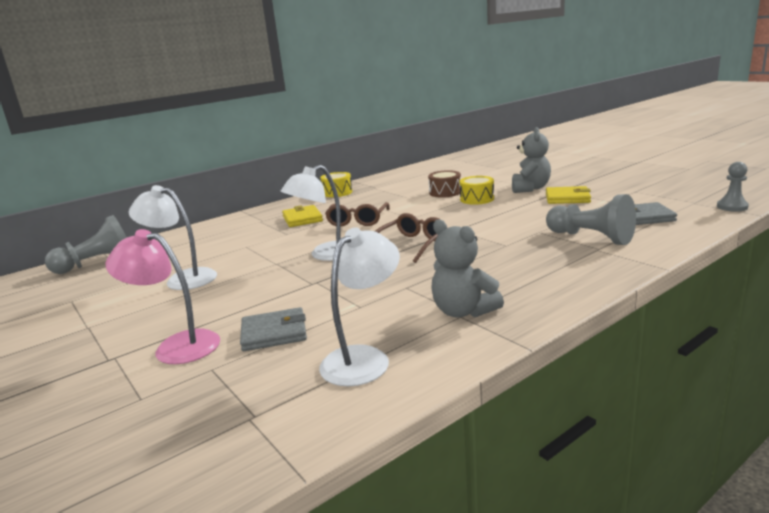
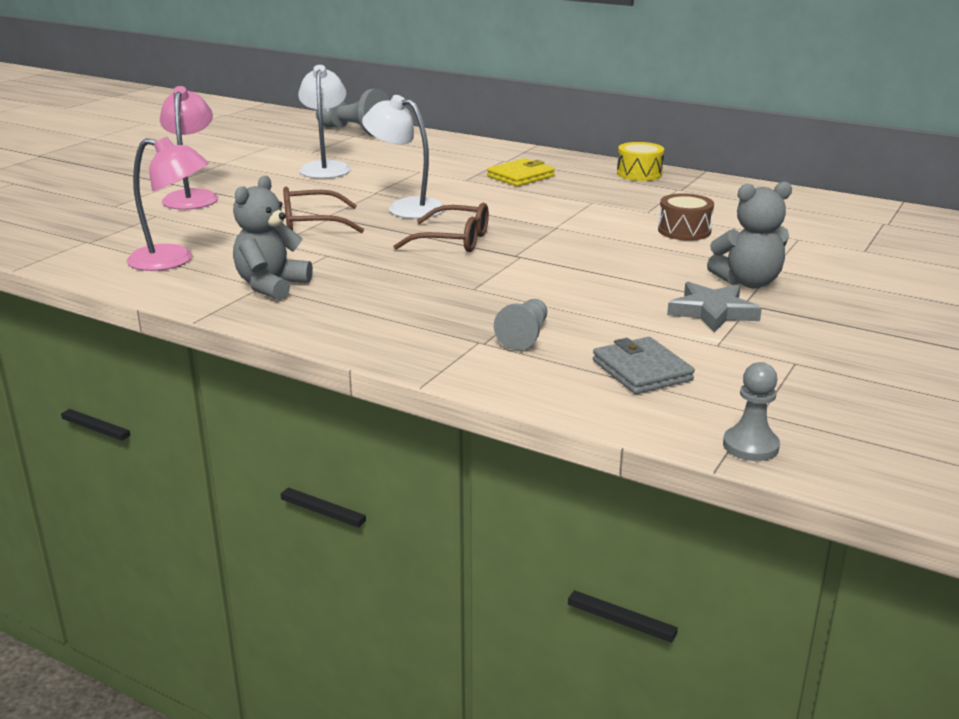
camera: 65 degrees right, 5 degrees up
(274, 333) = (217, 222): grey wallet -> none
(357, 220) = (528, 202): brown glasses -> brown glasses (312, 223)
(364, 358) = (173, 260): white lamp -> pink lamp
(477, 199) = (664, 253): yellow drum -> none
(567, 198) = (712, 312): yellow wallet -> grey star
(591, 237) = (524, 336): grey pawn -> grey pawn, size x0.61

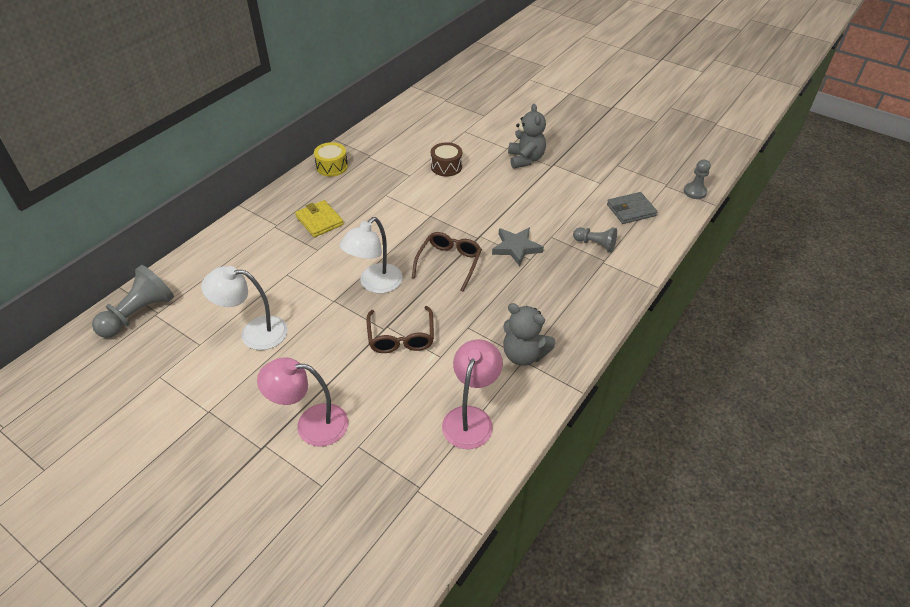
camera: 85 degrees left, 20 degrees up
(712, 312) = (563, 177): grey star -> grey star (516, 248)

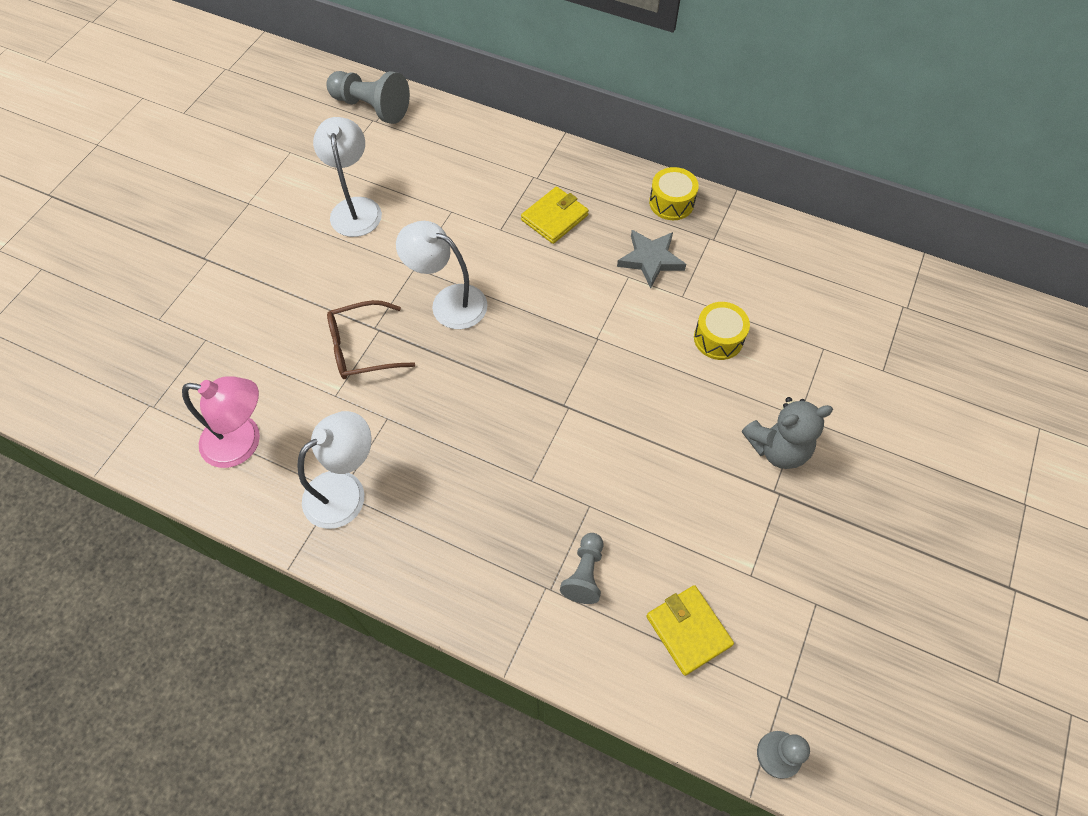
camera: 80 degrees right, 15 degrees up
(311, 424) = (232, 291): pink lamp -> none
(446, 166) = (718, 338): brown drum -> yellow drum
(449, 263) = (502, 377): brown glasses -> none
(516, 248) = (552, 459): grey star -> grey star (650, 260)
(523, 354) = (345, 490): grey teddy bear -> white lamp
(631, 210) = (688, 630): grey wallet -> yellow wallet

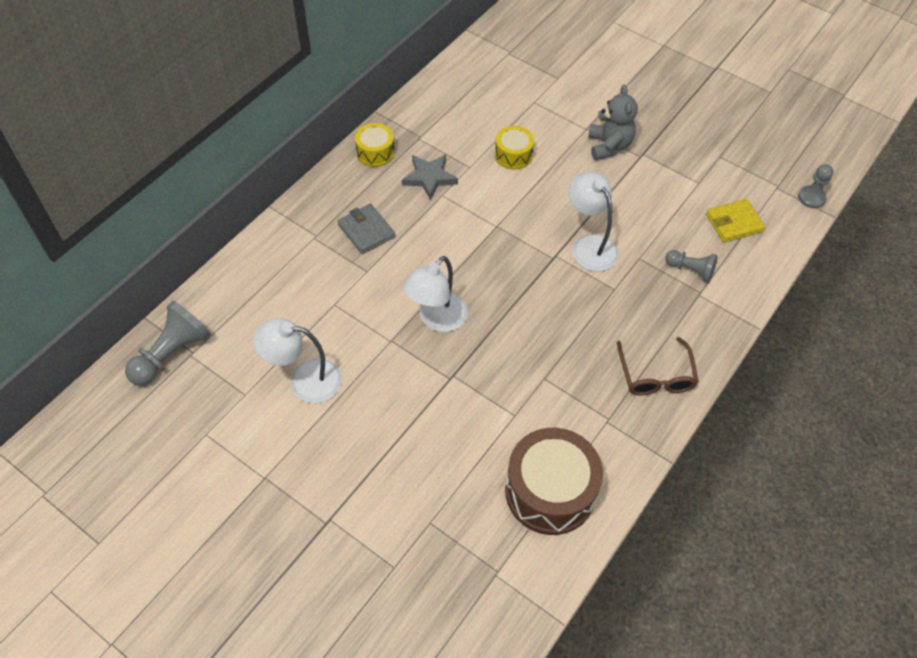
camera: 80 degrees left, 5 degrees down
(243, 442) = (550, 491): pink lamp -> brown drum
(345, 490) = (607, 414): white lamp -> white lamp (589, 246)
(363, 348) = (469, 389): brown glasses -> brown glasses (655, 375)
(554, 217) = (366, 231): yellow wallet -> grey wallet

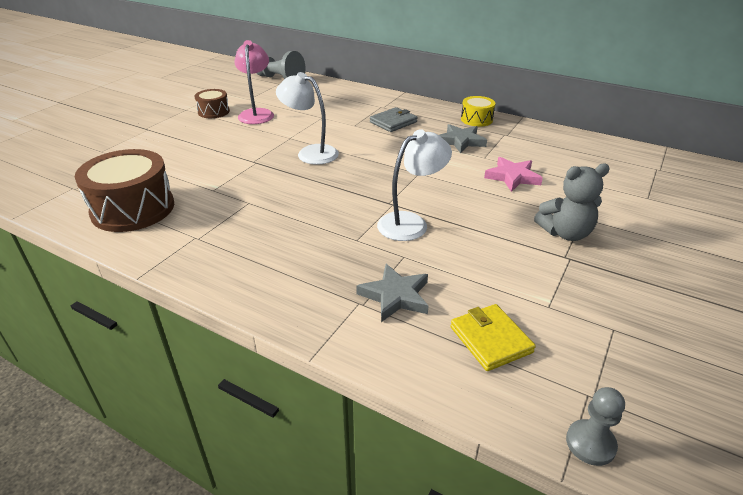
camera: 85 degrees right, 20 degrees down
(284, 437) = (213, 112): none -> brown drum
(304, 380) = (257, 113): white lamp -> pink lamp
(513, 155) = (512, 177): yellow drum -> pink star
(655, 375) = (245, 268): brown glasses -> none
(690, 270) = (395, 296): grey pawn -> grey star

